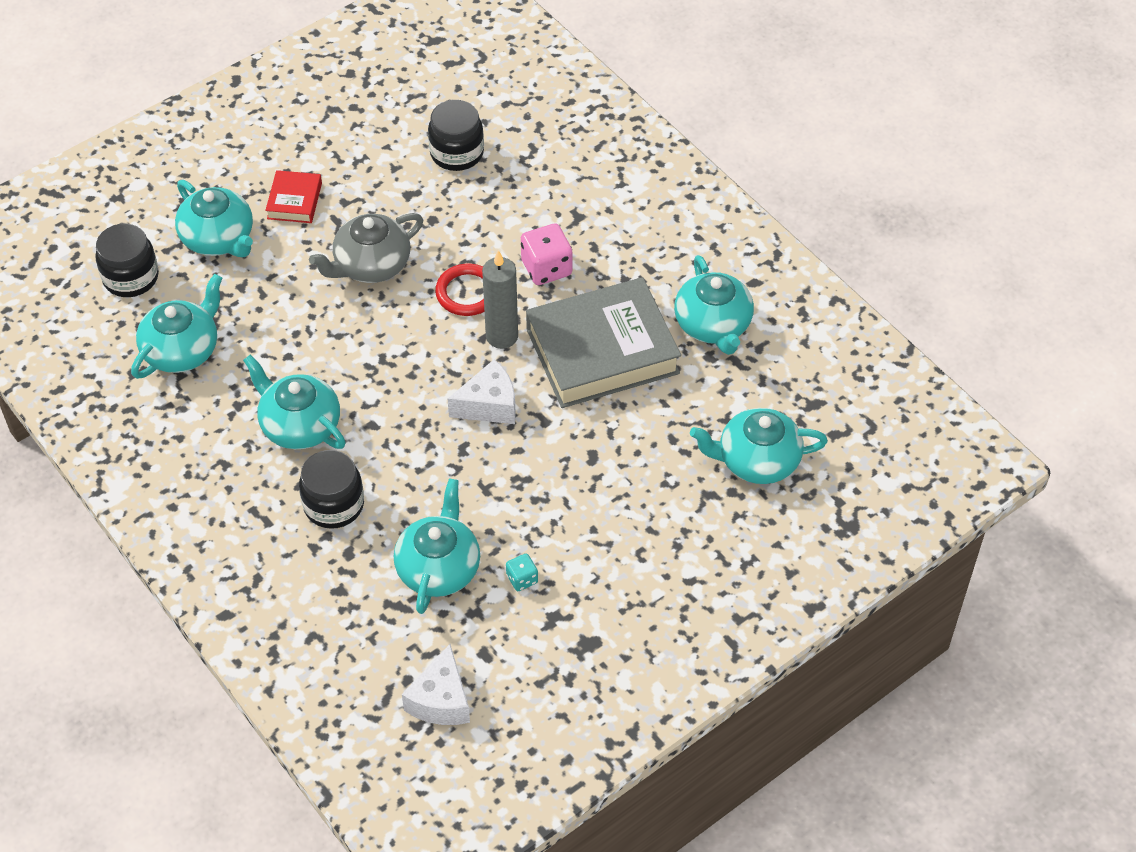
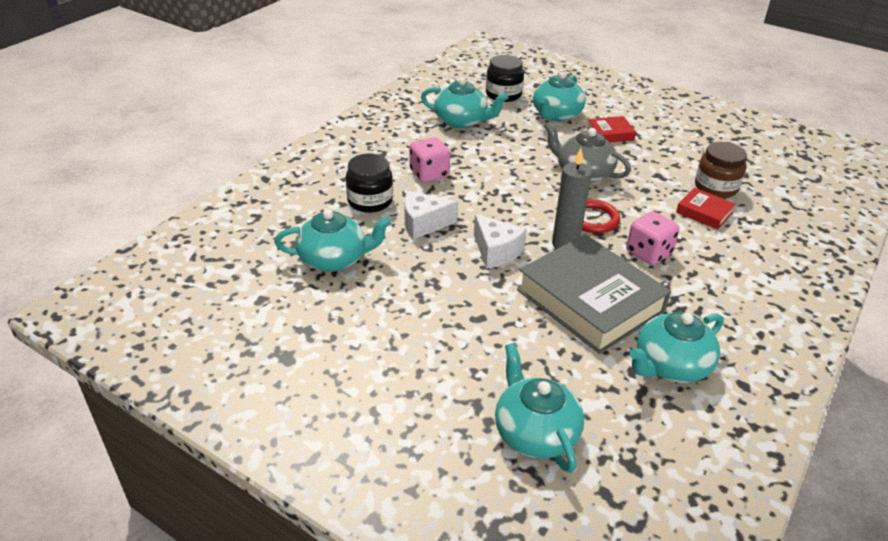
camera: 70 degrees right, 15 degrees down
(299, 425) = (429, 174): turquoise teapot -> pink dice
(441, 700) = (213, 286): white cheese -> white cheese (423, 224)
(457, 153) = (716, 187): black jar -> brown jar
(498, 187) = (704, 212): none -> red book
(522, 579) = (338, 304): turquoise dice -> none

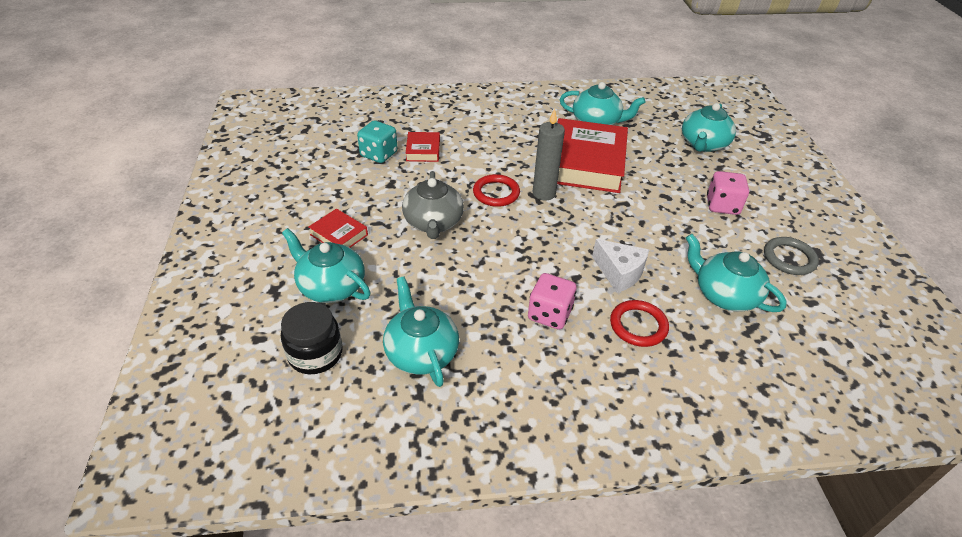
camera: 130 degrees left, 5 degrees up
(308, 331) = (789, 258): none -> grey ring
(370, 201) = (638, 325): black jar -> red ring
(496, 252) = (596, 219): white cheese -> none
(556, 115) = (331, 286): turquoise teapot -> turquoise teapot turned 135 degrees counterclockwise
(590, 300) = (586, 163): grey book -> red book
(648, 252) = (505, 158): pink dice -> pink dice (722, 205)
(716, 187) = (379, 154): brown jar -> turquoise dice

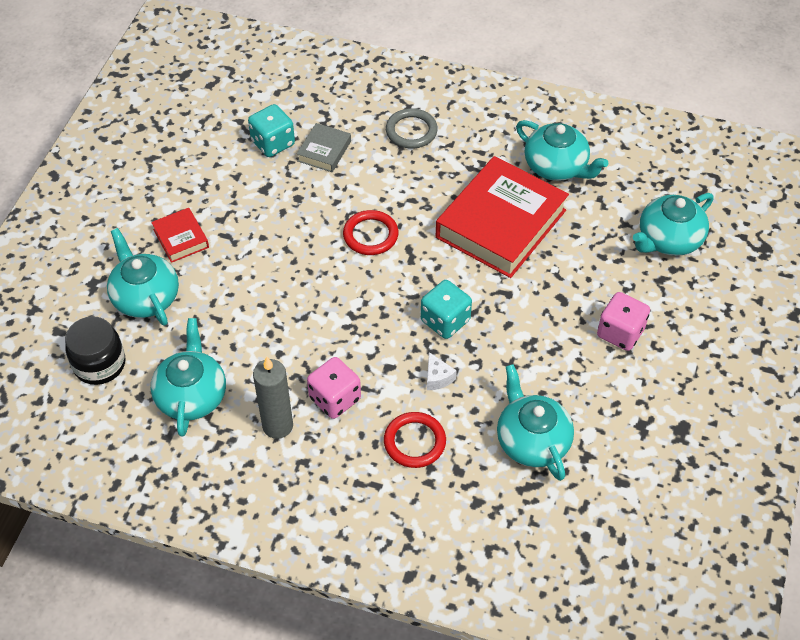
camera: 25 degrees right, 10 degrees up
(423, 150) = (324, 151): red book -> grey book
(433, 223) = (282, 253): grey teapot -> none
(544, 193) = (423, 252): grey candle -> grey candle (277, 426)
(594, 233) = (445, 321): none -> turquoise dice
(619, 273) = (437, 378): white cheese -> white cheese, size x0.58
(789, 258) = (642, 424): grey ring -> grey ring (411, 131)

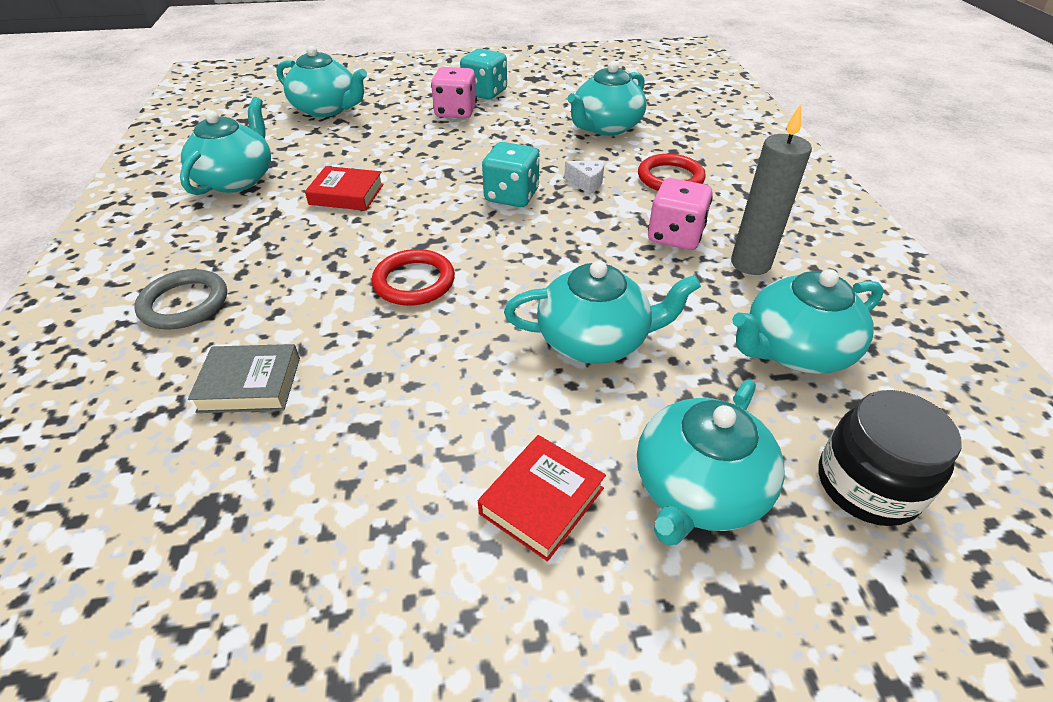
camera: 115 degrees left, 10 degrees down
(263, 302) = (595, 340): none -> turquoise teapot
(273, 143) = (241, 464): turquoise dice -> turquoise dice (484, 93)
(437, 378) = (587, 183): white cheese -> white cheese turned 75 degrees clockwise
(500, 224) = (346, 194): red book -> red book, size x0.45

